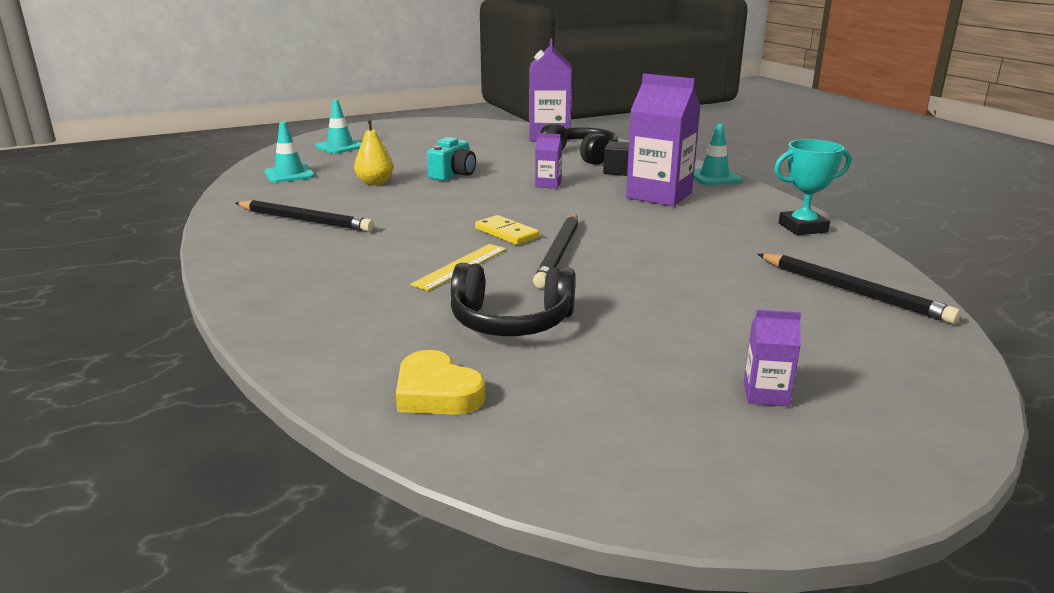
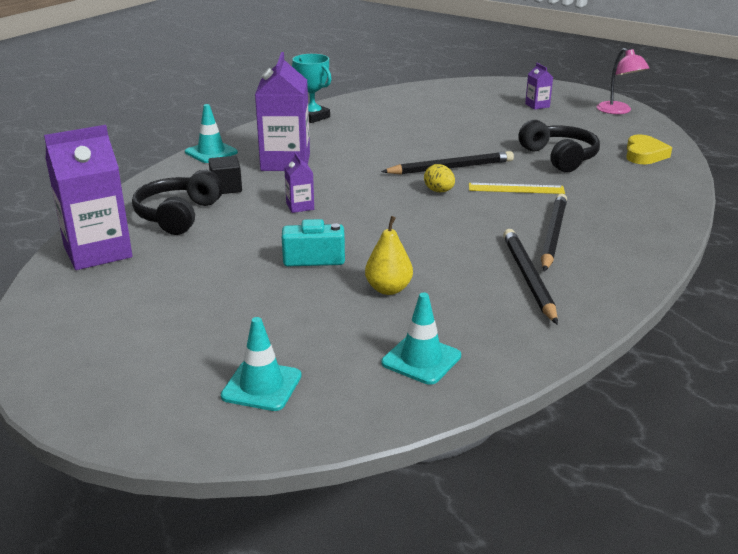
camera: 120 degrees left, 5 degrees up
(506, 233) = (439, 191): yellow domino -> yellow egg
(669, 479) = (618, 111): none -> pink lamp
(853, 291) = (404, 100): black pencil -> black pencil (553, 235)

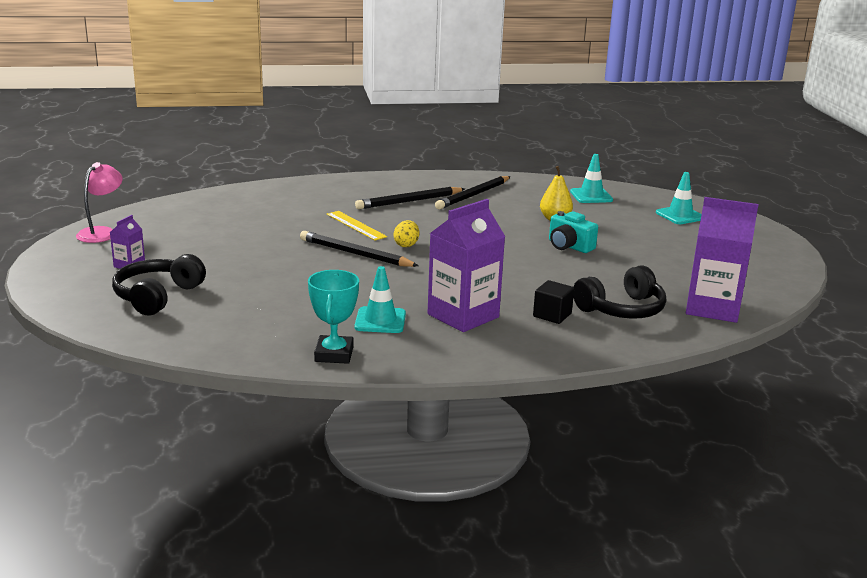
camera: 135 degrees left, 5 degrees down
(211, 152) = (510, 358): turquoise traffic cone -> turquoise traffic cone (380, 320)
(300, 206) = (521, 277): purple carton -> none
(559, 157) = (267, 227): black headphones -> black headphones (157, 296)
(644, 154) = (214, 205): yellow heart -> none

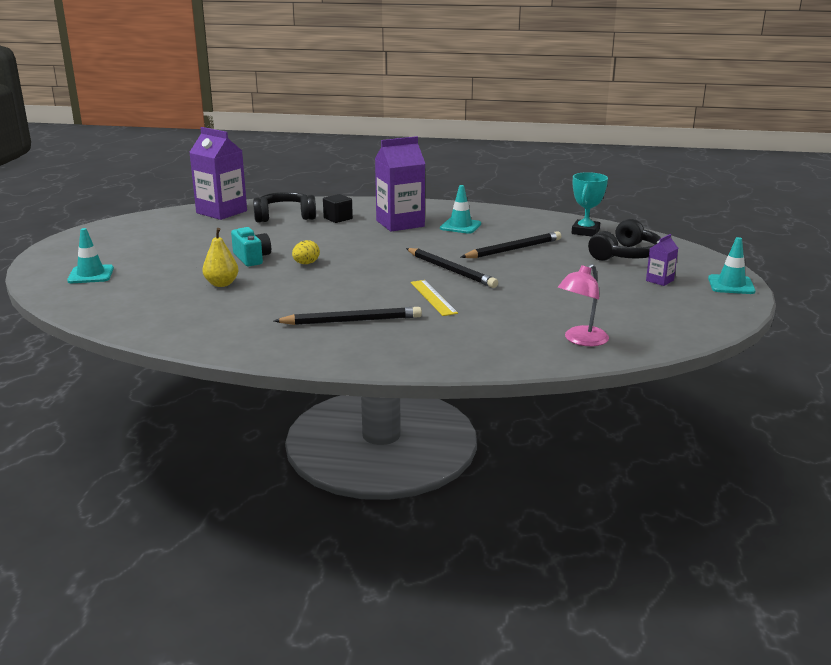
camera: 160 degrees left, 0 degrees up
(102, 232) = (705, 316): pink lamp -> pink lamp (581, 340)
(334, 354) = (501, 214): turquoise trophy -> turquoise trophy (585, 232)
(406, 245) = (398, 273): yellow egg -> yellow egg (306, 263)
(473, 195) = (268, 321): black pencil -> black pencil (513, 249)
(591, 196) = (135, 306): turquoise traffic cone -> turquoise traffic cone (731, 285)

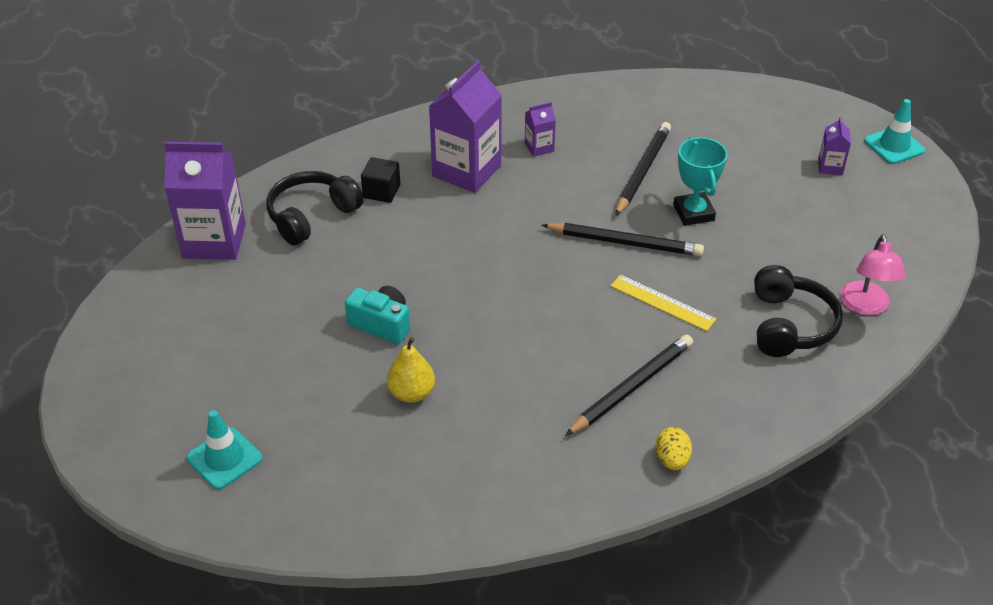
camera: 35 degrees left, 20 degrees up
(306, 263) = (458, 304): yellow egg -> yellow egg (672, 460)
(460, 226) = (539, 147): turquoise traffic cone -> purple carton
(585, 232) = (676, 102): turquoise trophy -> turquoise trophy (693, 213)
(626, 255) = (757, 132): black headphones -> black headphones (789, 325)

